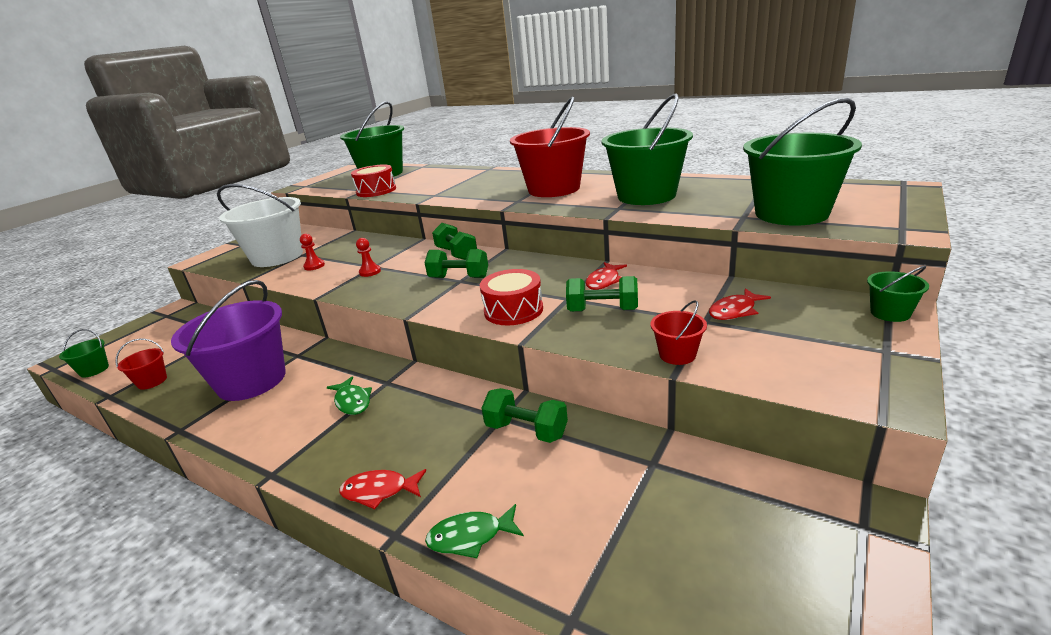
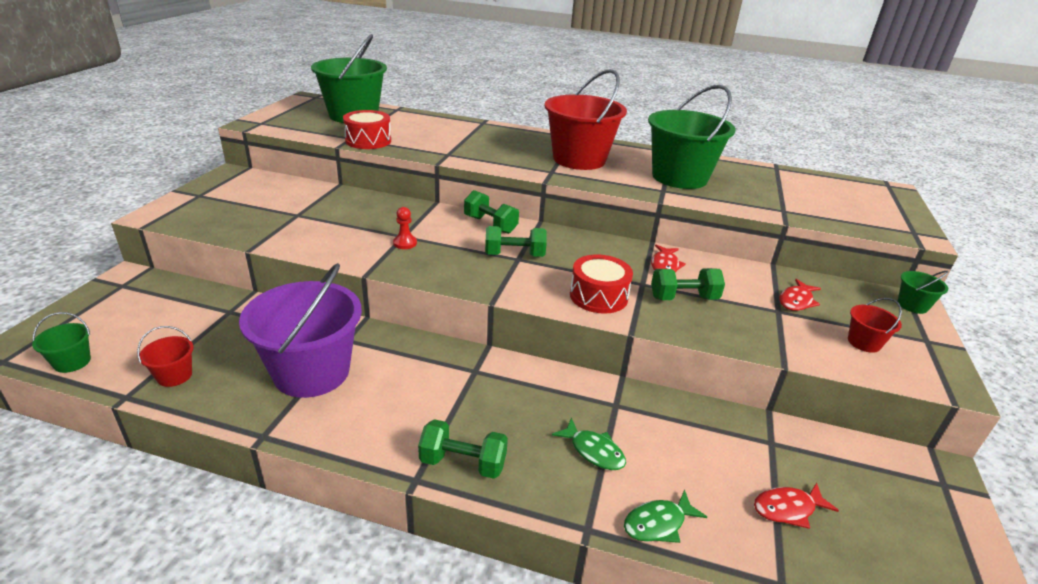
camera: 20 degrees left, 5 degrees up
(277, 257) = (266, 216): white bucket -> none
(314, 266) = (327, 232): red pawn -> none
(352, 401) = (451, 393): green fish -> green fish (594, 451)
(379, 491) = (544, 488): red fish -> red fish (787, 509)
(526, 430) = (647, 417): green dumbbell -> green dumbbell (463, 463)
(677, 354) = (775, 345): red bucket -> red bucket (864, 342)
(791, 213) = (820, 210): green bucket -> none

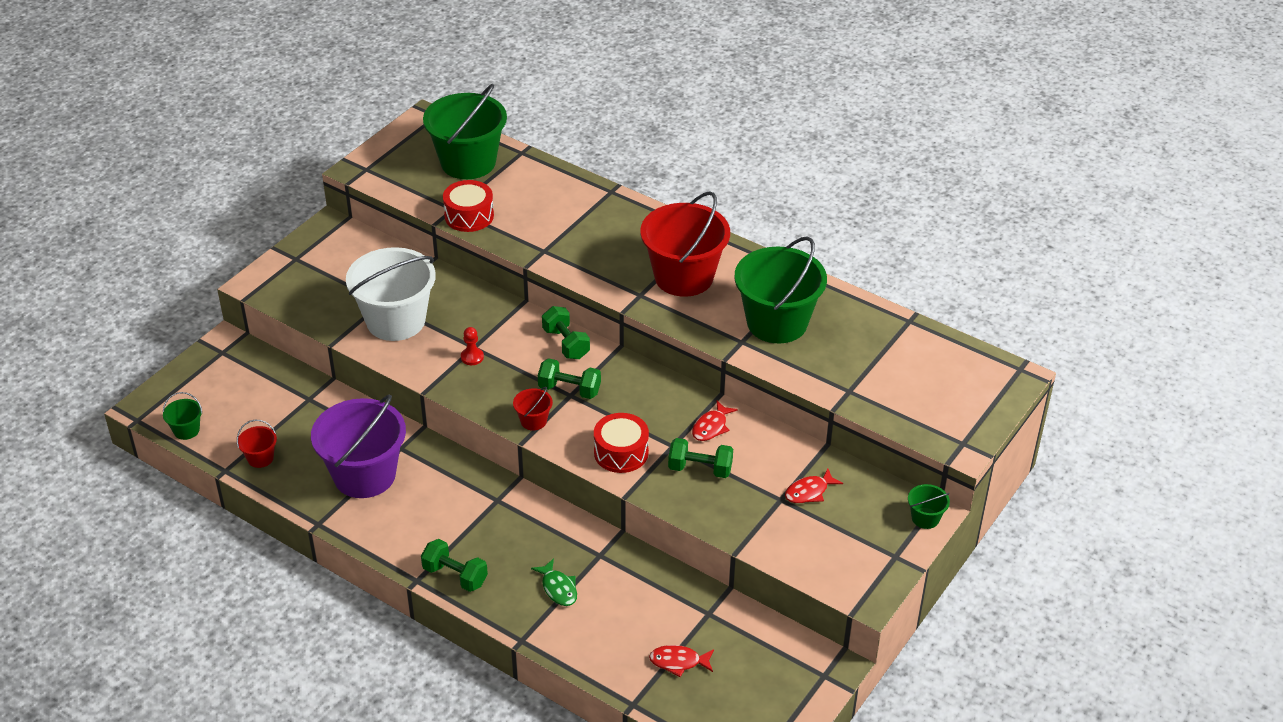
camera: 20 degrees right, 10 degrees up
(315, 226) = (396, 321): none -> white bucket
(658, 523) = (574, 648): green fish -> none
(864, 342) = (830, 546): red bucket -> red bucket (533, 421)

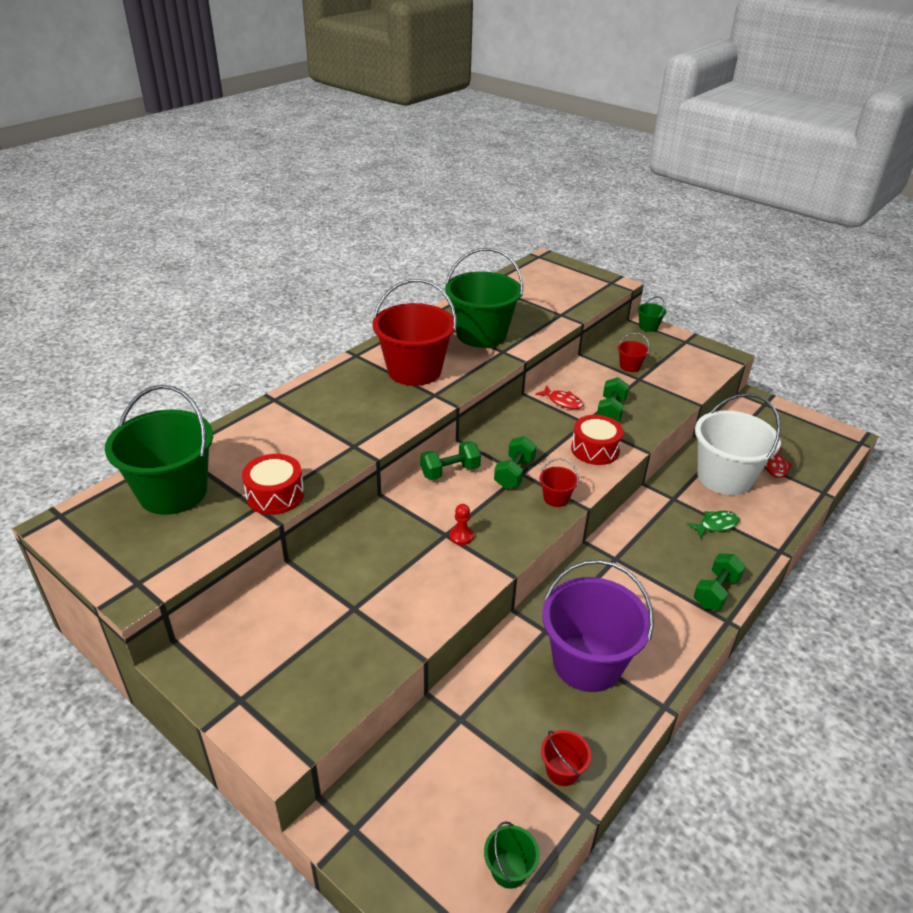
camera: 85 degrees left, 5 degrees down
(396, 321) = (391, 596): white bucket -> white bucket (724, 477)
(809, 492) = (630, 366): red fish -> red bucket

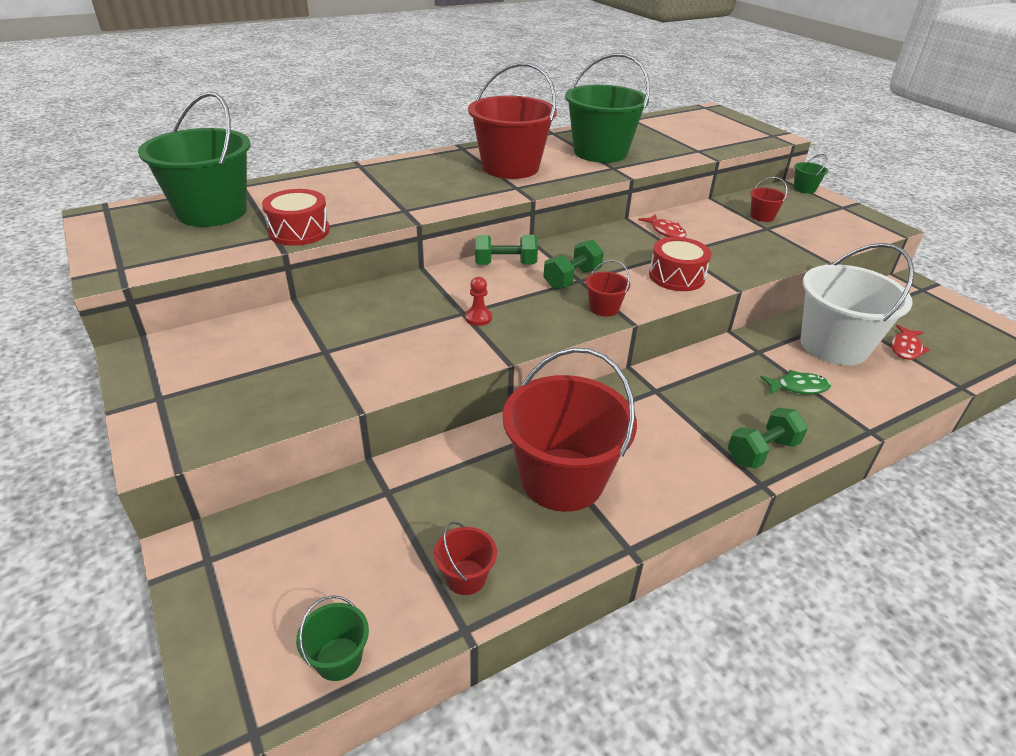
camera: 20 degrees right, 0 degrees up
(587, 663) = (562, 479): purple bucket -> red bucket
(611, 411) = (716, 248): green dumbbell -> none

